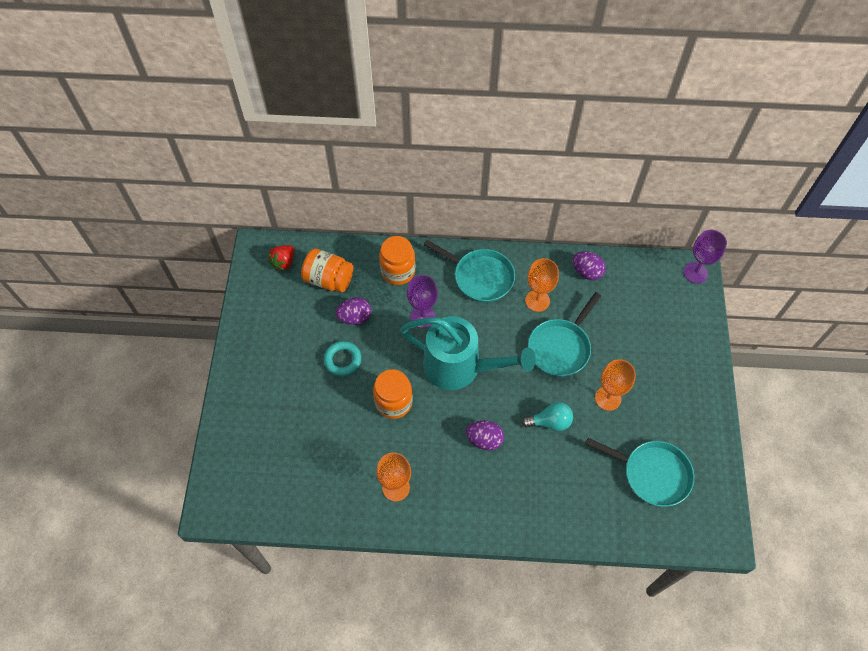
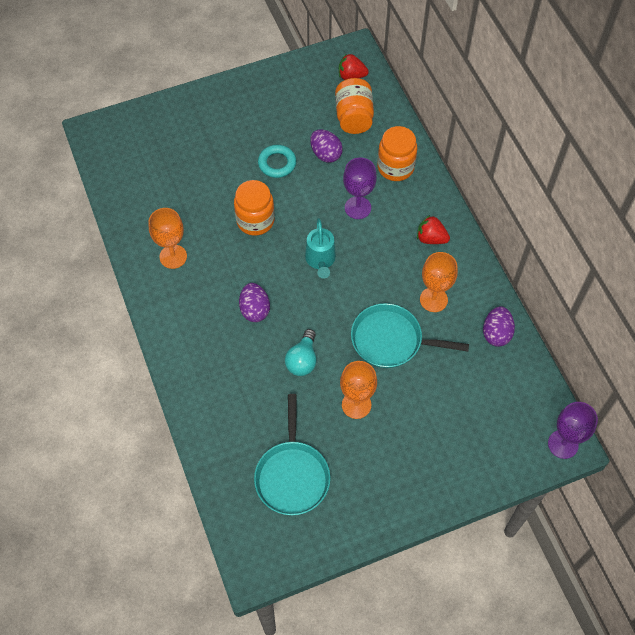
camera: 65 degrees right, 0 degrees up
(461, 367) = (320, 261): turquoise watering can -> turquoise watering can, size x0.51
(480, 277) = (431, 238): turquoise pan -> red strawberry
(550, 422) = (302, 360): turquoise light bulb -> turquoise light bulb turned 45 degrees clockwise

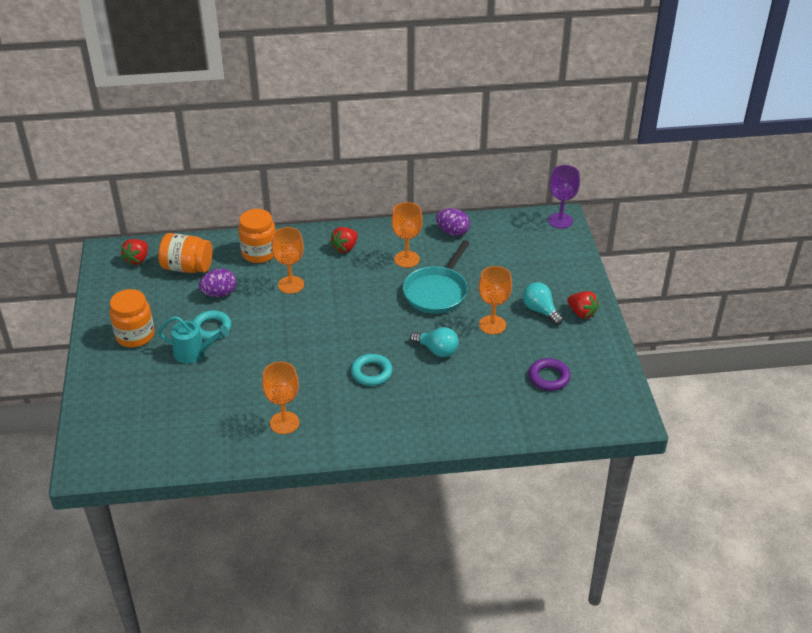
camera: 75 degrees left, 20 degrees down
(255, 220) = (271, 355): orange jar -> orange jar (135, 336)
(255, 310) = (371, 373): purple egg -> turquoise ring
(292, 475) = (549, 377): turquoise pan -> purple ring
(320, 261) = (337, 319): turquoise watering can -> turquoise watering can (194, 353)
(357, 207) = (291, 285): purple goblet -> orange goblet
(394, 449) = (540, 310): none -> turquoise light bulb
(404, 494) = (581, 313): none -> red strawberry

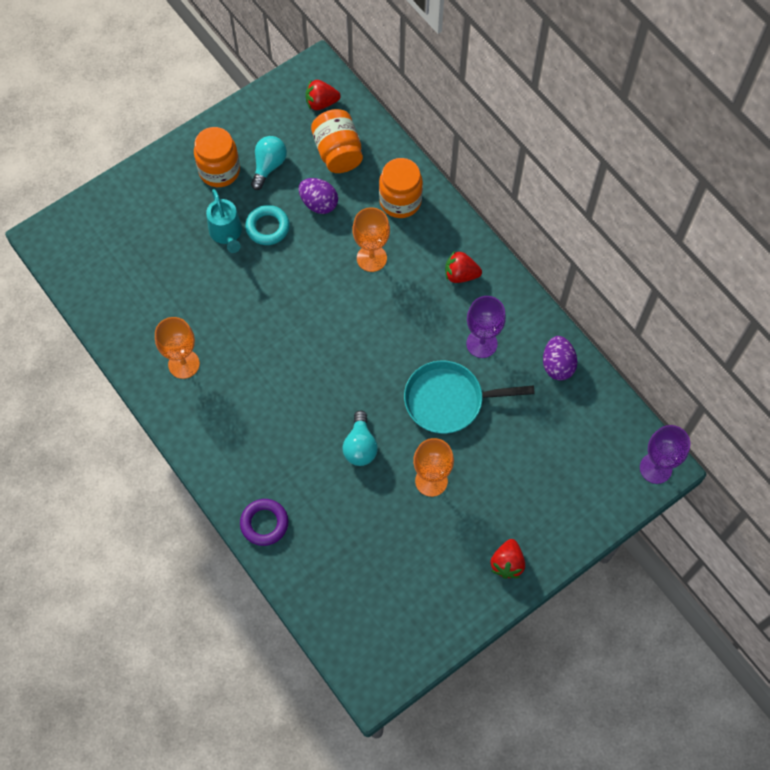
camera: 60 degrees right, 25 degrees up
(371, 373) = (292, 402): turquoise ring -> none
(407, 259) = (481, 343): orange goblet -> purple goblet
(540, 310) = (484, 518): turquoise light bulb -> turquoise light bulb (269, 166)
(549, 377) = (385, 575): purple ring -> purple ring (264, 523)

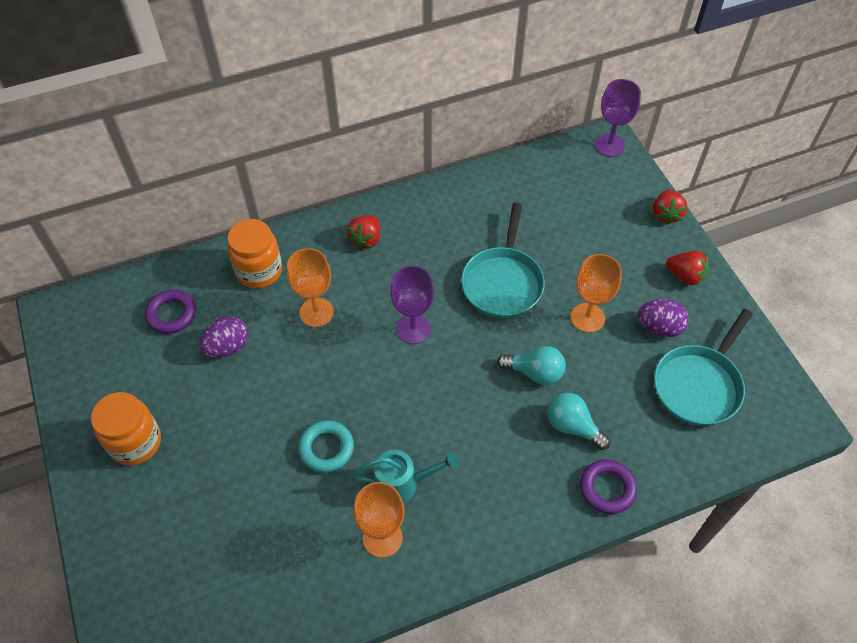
camera: 75 degrees left, 10 degrees down
(227, 234) = (225, 452): turquoise watering can -> turquoise watering can (403, 484)
(267, 227) = (235, 406): turquoise ring -> turquoise ring (326, 448)
(269, 166) = (155, 387): turquoise light bulb -> turquoise light bulb (572, 426)
(321, 103) = (100, 316): red strawberry -> red strawberry (666, 214)
(338, 152) = (171, 314): orange jar -> purple ring
(386, 588) = (699, 385): none -> turquoise pan
(481, 343) = (448, 241): purple goblet -> purple goblet (413, 329)
(557, 365) = (489, 188): purple egg -> purple egg (659, 327)

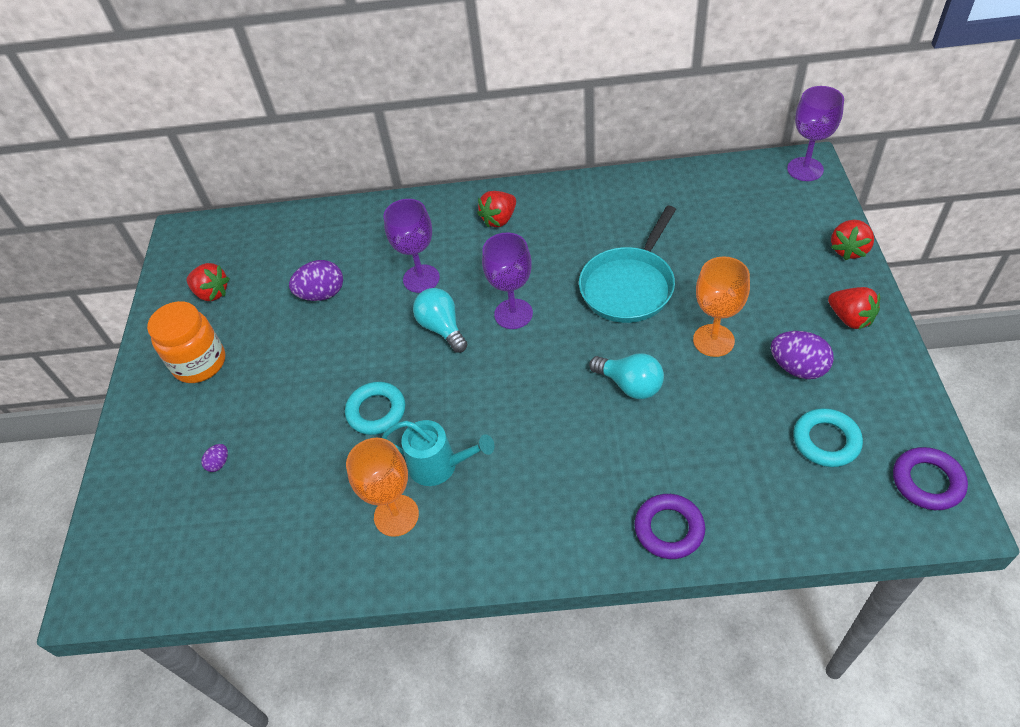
camera: 25 degrees right, 5 degrees down
(115, 369) = (212, 293): none -> red strawberry
(171, 314) = (283, 254): purple ring -> purple ring (927, 482)
(199, 534) = (219, 463): none -> purple egg
(259, 271) = (381, 230): orange jar -> none
(316, 312) = (421, 278): orange goblet -> purple goblet
(572, 426) = (653, 451): turquoise light bulb -> turquoise light bulb (442, 328)
(699, 385) = (826, 441): turquoise pan -> turquoise ring

